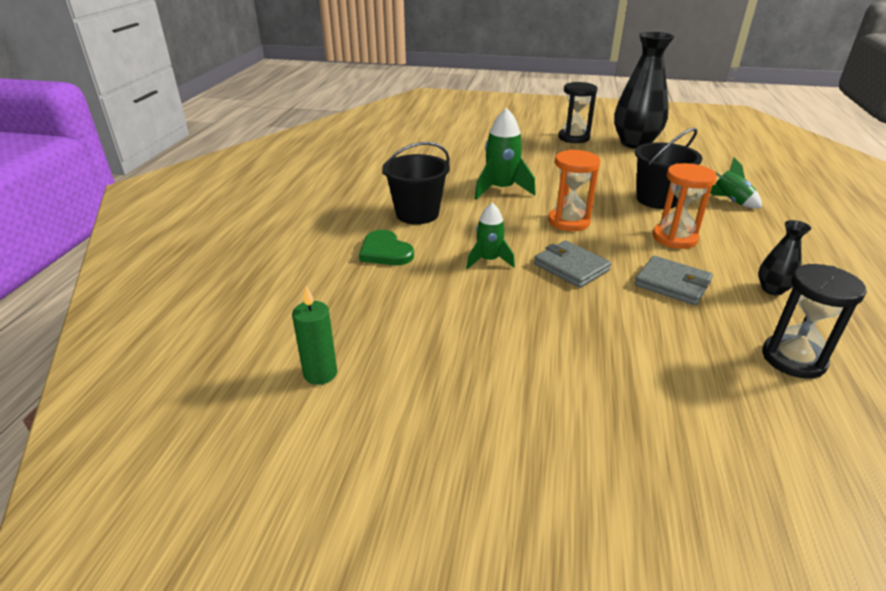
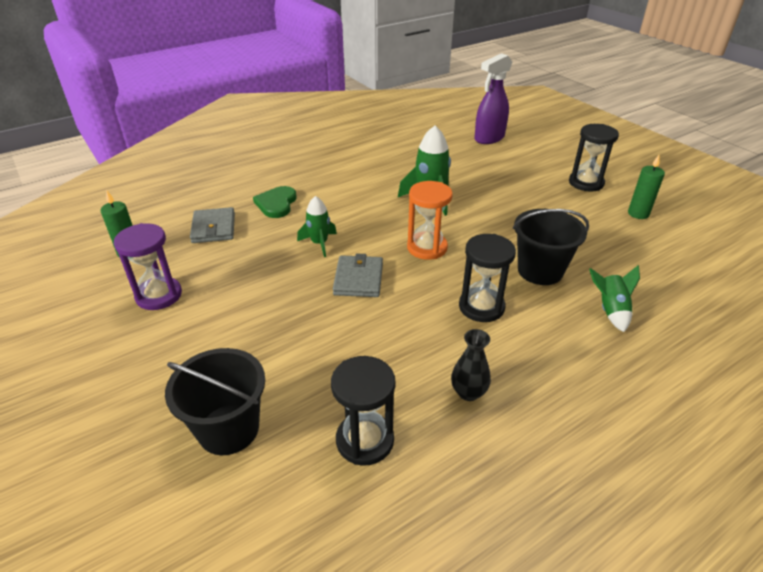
camera: 45 degrees right, 5 degrees up
(417, 214) = (340, 188): black bucket -> black bucket (228, 429)
(441, 385) = (159, 295): none -> purple hourglass
(455, 134) = (489, 138): none -> purple spray bottle
(635, 143) = (638, 214): black vase -> green candle
(672, 284) = (401, 335): grey wallet -> grey wallet (214, 228)
(674, 238) = (481, 307): orange hourglass -> black hourglass

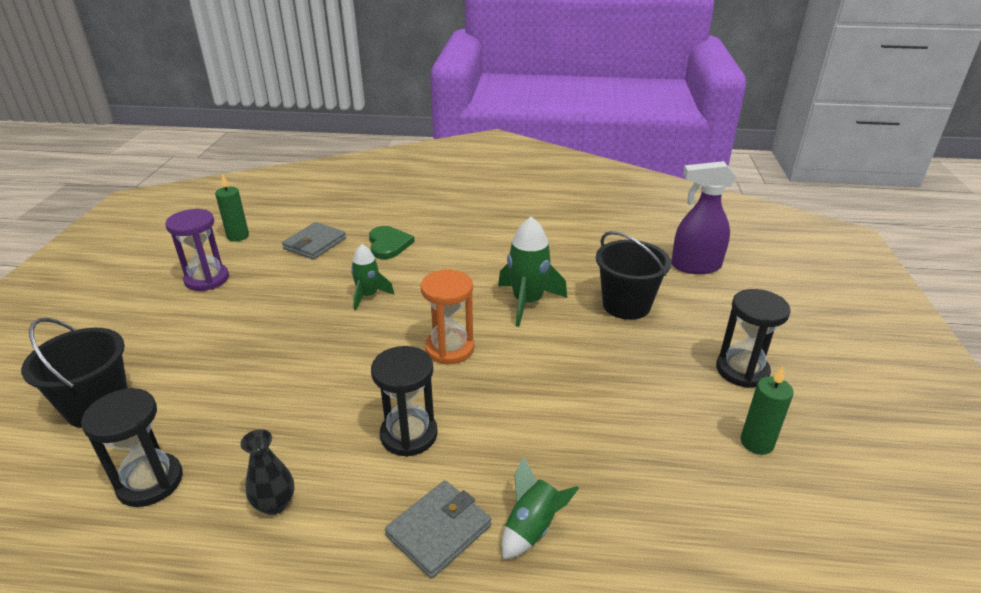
camera: 40 degrees right, 5 degrees down
(276, 204) = (388, 244): green heart -> green heart turned 120 degrees clockwise
(358, 279) = (349, 344): grey wallet -> grey wallet (439, 531)
(540, 271) = (523, 436): black bucket -> black bucket (626, 305)

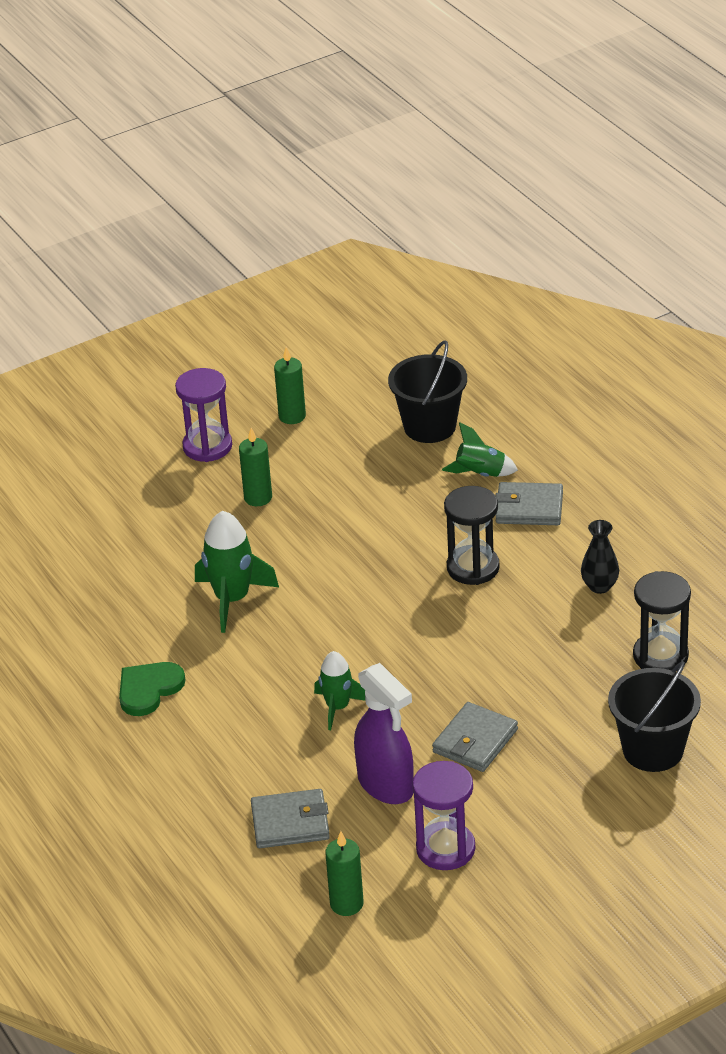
camera: 125 degrees left, 5 degrees up
(252, 332) = (475, 741): none -> grey wallet
(388, 244) = (228, 761): green heart -> green heart (148, 689)
(449, 349) = (355, 606): orange hourglass -> none
(626, 305) = (171, 539): black bucket -> black bucket (430, 426)
(639, 364) = (258, 498): none -> green candle
(695, 266) = (47, 526): purple spray bottle -> purple spray bottle (386, 785)
(742, 370) = (207, 446): black hourglass -> purple hourglass

